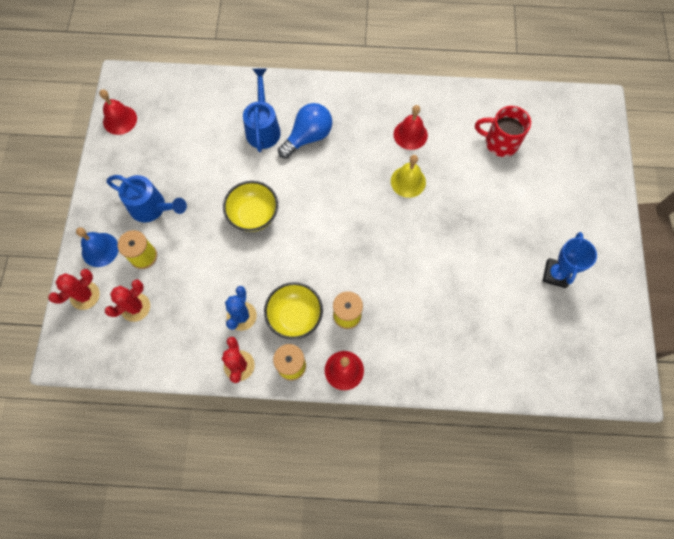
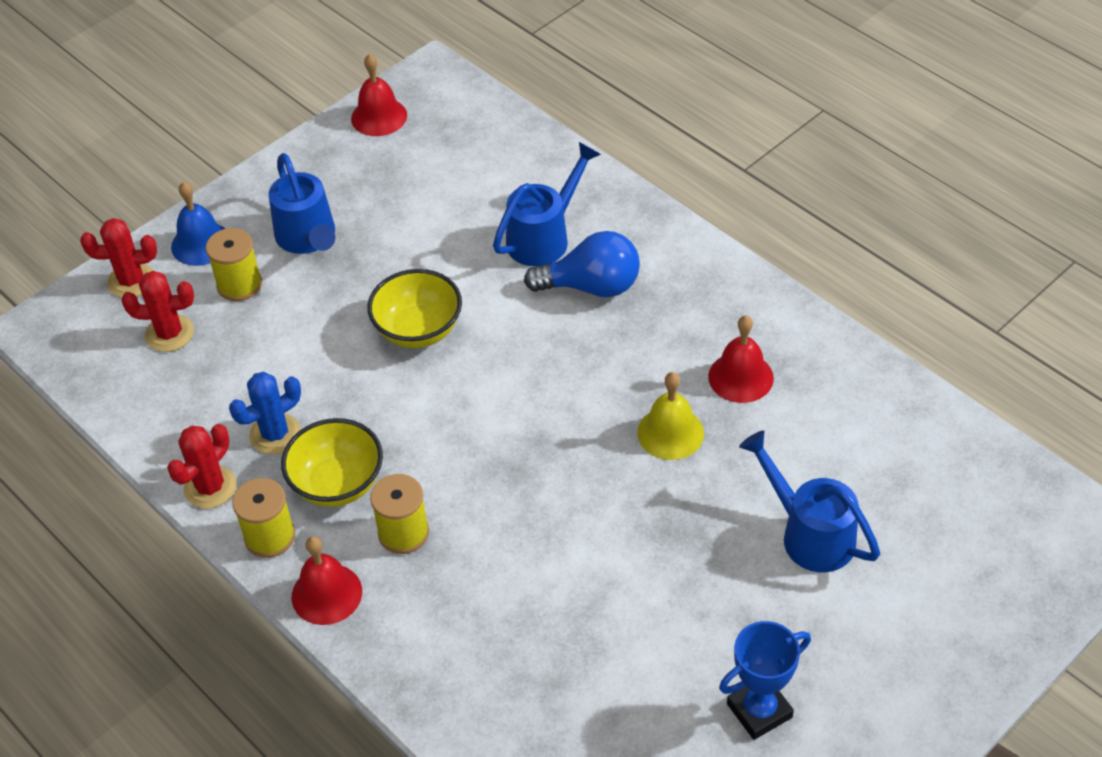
camera: 45 degrees right, 20 degrees down
(500, 142) = (869, 477): red mug -> none
(502, 184) = (810, 534): none -> blue watering can

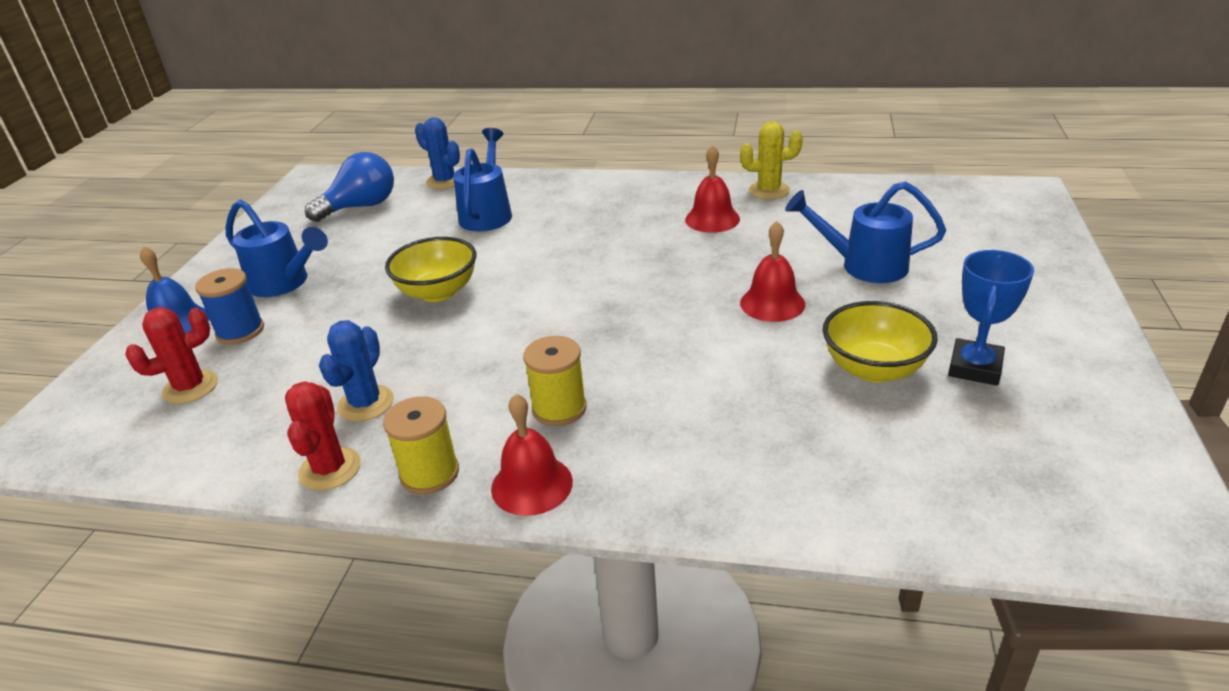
camera: 35 degrees left, 15 degrees down
(131, 281) = (118, 372): red cactus -> none
(239, 285) = (240, 331): yellow spool -> blue spool
(337, 484) = (462, 407): yellow bowl -> yellow bowl (873, 369)
(379, 117) = (288, 207): red bell -> red bell (772, 303)
(546, 156) = (445, 181): none -> blue cactus
(591, 286) = (552, 221): blue light bulb -> blue light bulb (361, 207)
(670, 433) = (701, 262): yellow bell -> none
(841, 367) = (769, 190): none -> yellow cactus

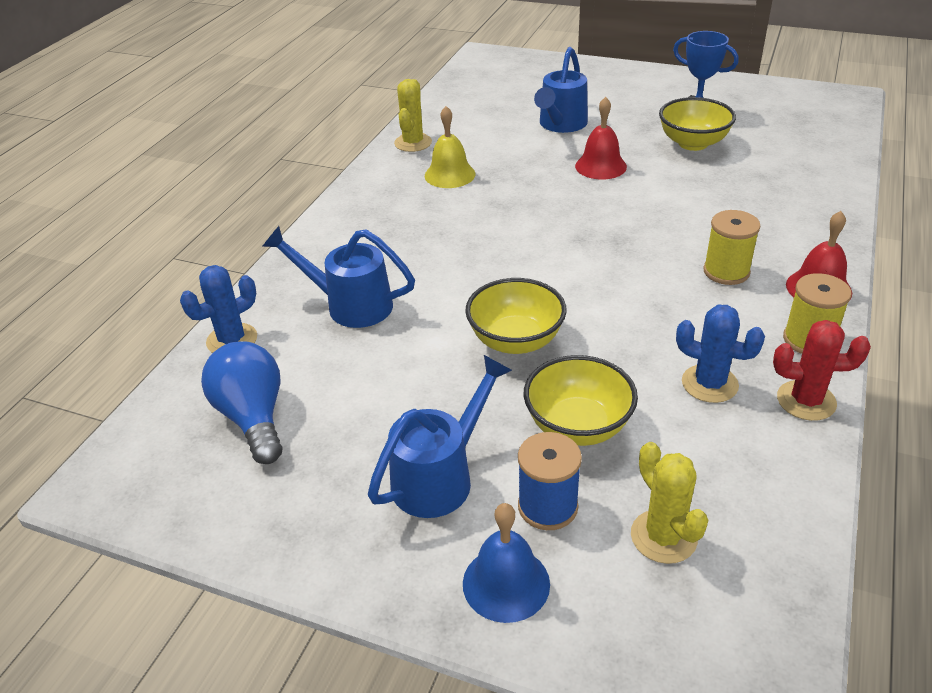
camera: 80 degrees left, 5 degrees up
(190, 387) = (663, 537): red cactus -> yellow cactus
(323, 335) = (578, 426): none -> yellow bowl
(712, 219) = (450, 174): red bell -> yellow bell

